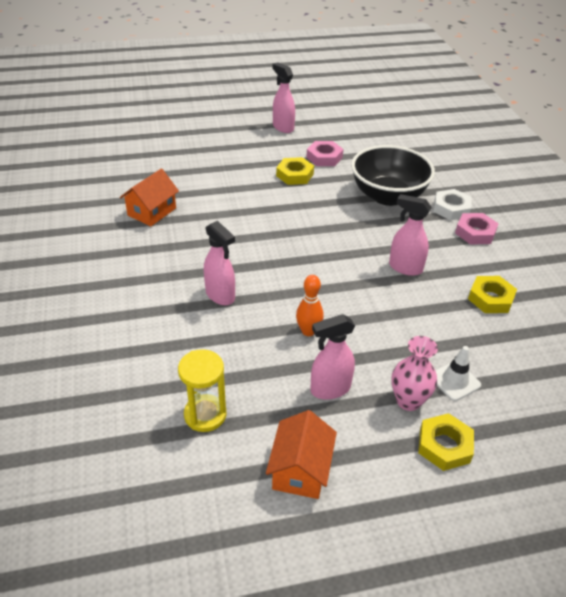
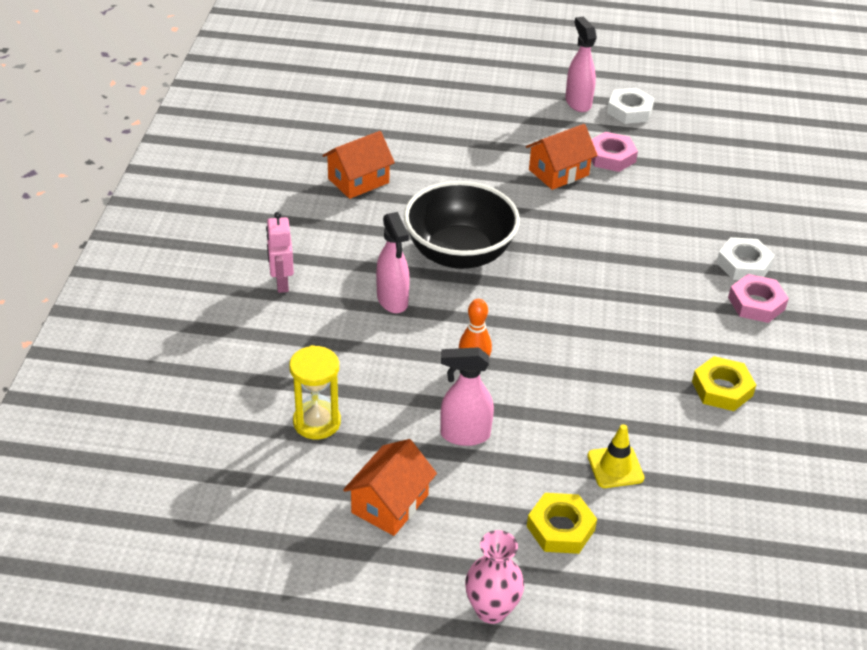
camera: 20 degrees right, 0 degrees up
(124, 304) = (281, 283): none -> pink robot
(295, 175) = (558, 172): yellow nut -> orange house
(320, 126) = (629, 111): none -> white nut
(388, 196) = (667, 228): black bowl -> black bowl (459, 253)
(405, 268) = (634, 324): pink spray bottle -> none
(408, 401) = (547, 472): pink vase -> pink vase (491, 610)
(455, 381) = (615, 467): white traffic cone -> yellow traffic cone

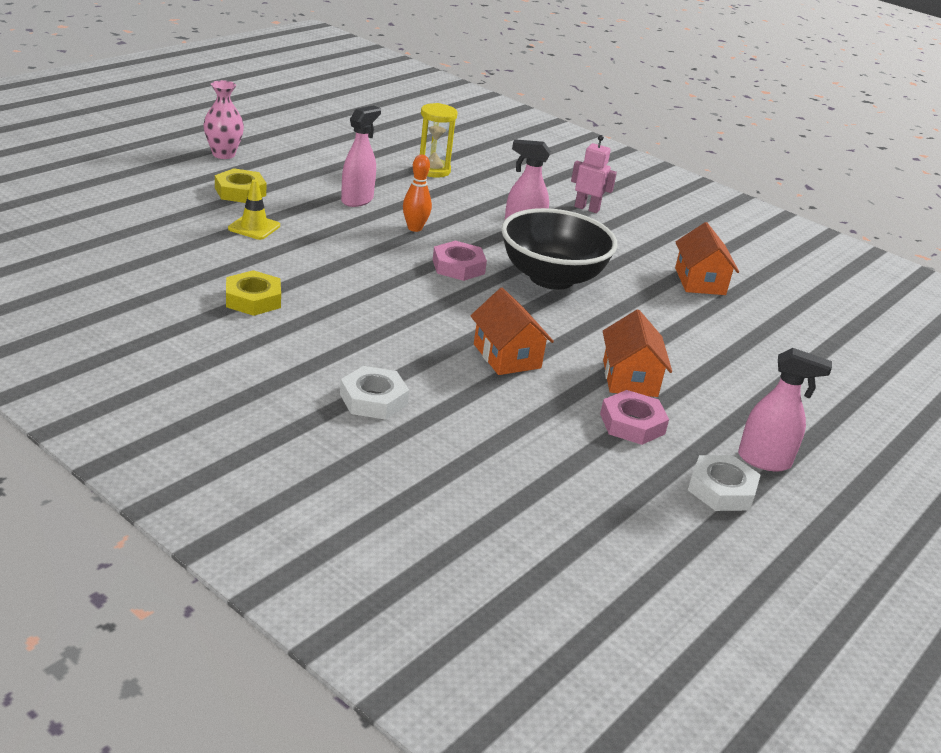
camera: 120 degrees right, 10 degrees down
(390, 504) = (337, 162): orange house -> orange house (506, 356)
(756, 303) = (316, 373): pink nut -> pink nut (458, 266)

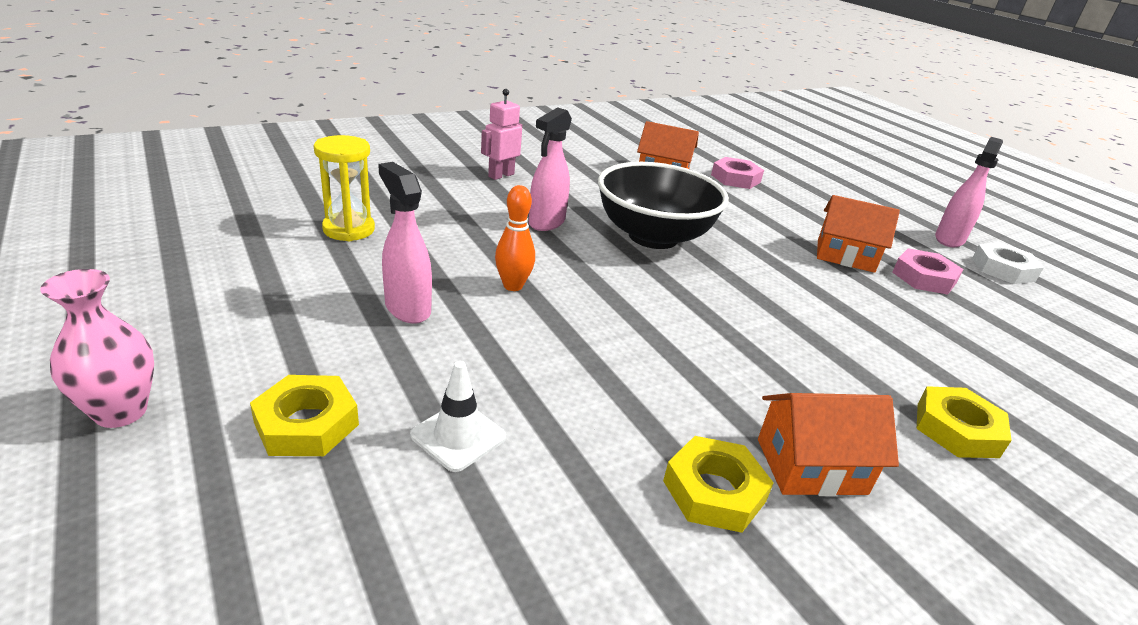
camera: 70 degrees left, 0 degrees up
(254, 227) = (458, 436): yellow traffic cone -> white traffic cone
(373, 399) = (956, 429): white nut -> yellow nut
(458, 266) = (622, 283): pink nut -> pink nut (735, 178)
(506, 356) = (824, 308): orange house -> orange house (811, 466)

